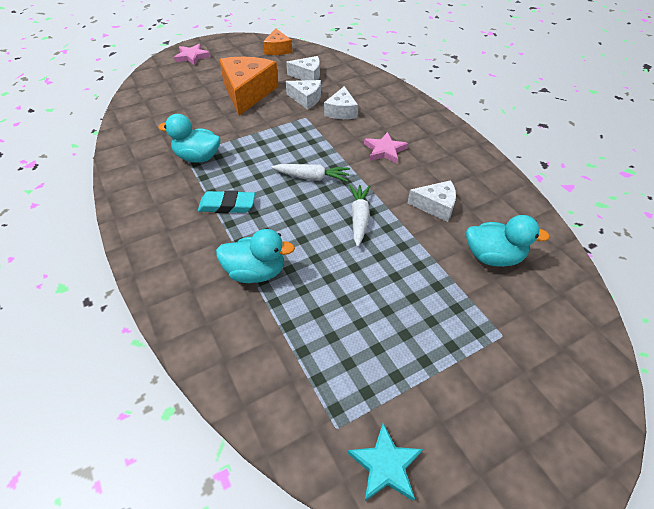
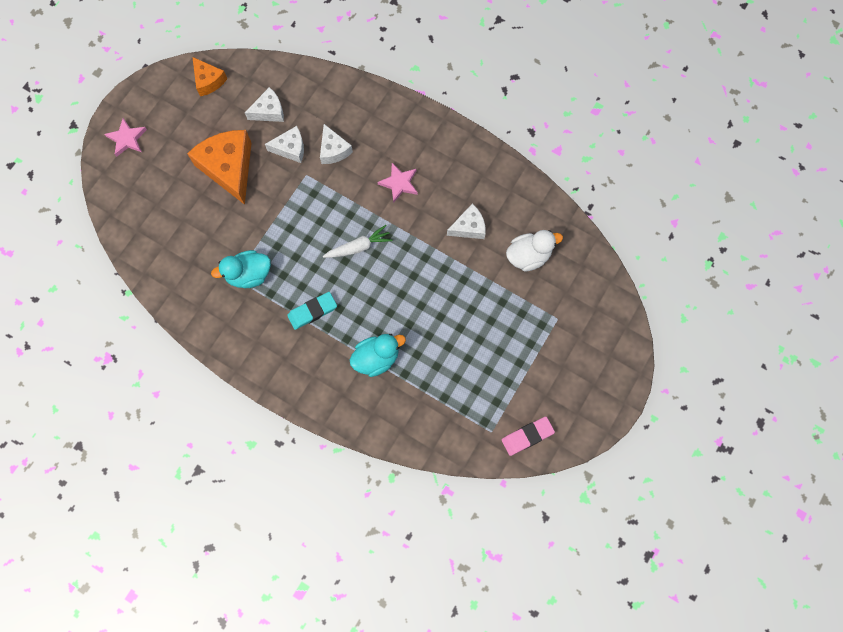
camera: 30 degrees left, 25 degrees up
(359, 218) = (419, 270): white carrot -> none
(385, 465) = (527, 436): turquoise star -> pink eraser
(493, 257) = (528, 256): turquoise duck -> white duck

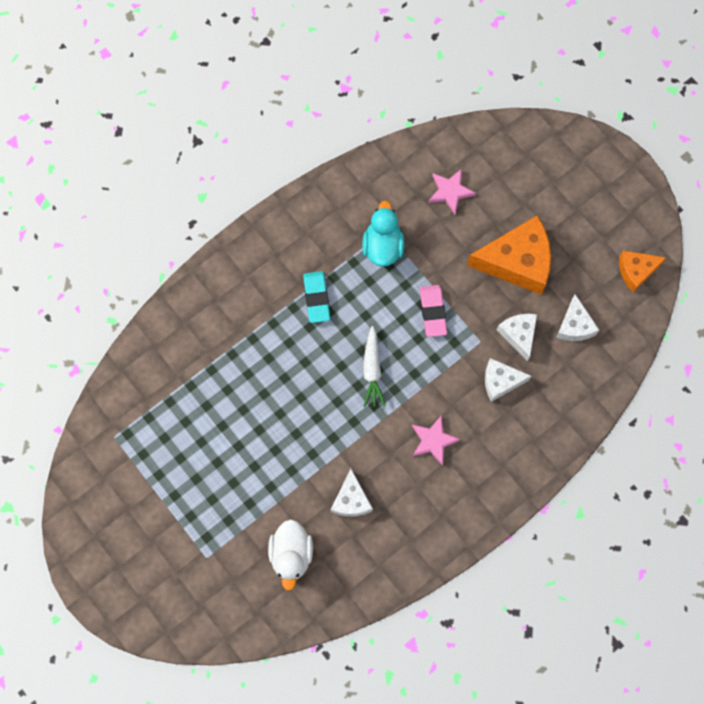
camera: 110 degrees right, 0 degrees up
(127, 139) = (589, 166): pink star -> pink star (450, 192)
(290, 148) = (519, 335): white cheese -> white cheese turned 150 degrees clockwise
(376, 358) = (240, 347): turquoise duck -> none
(527, 436) = (93, 472): pink eraser -> pink eraser (432, 312)

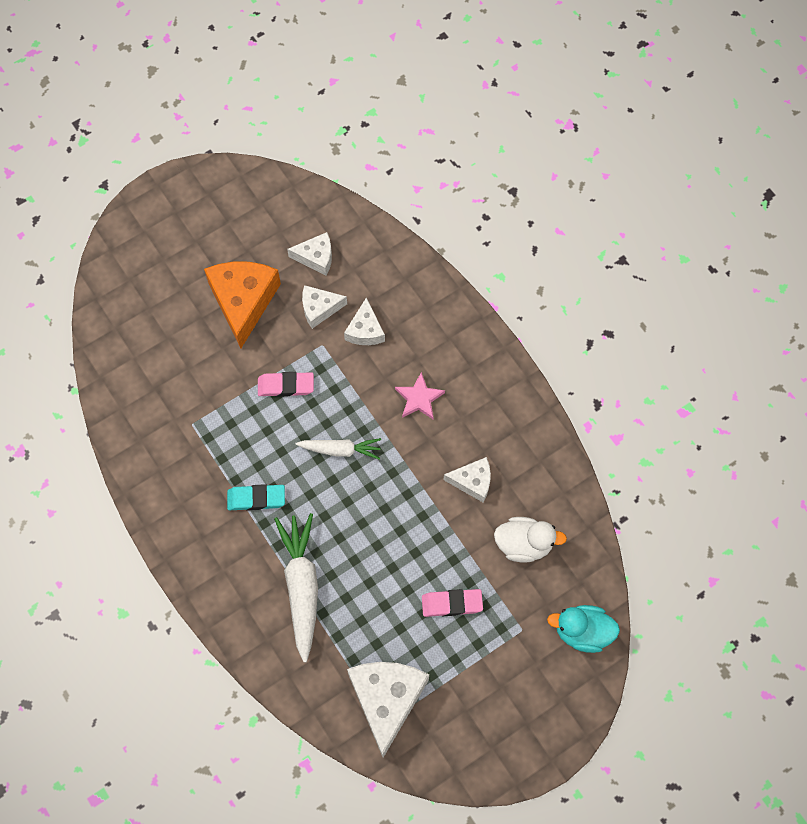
camera: 85 degrees left, 5 degrees down
(134, 436) = (387, 700): none -> white cheese
(227, 488) = (452, 604): none -> pink eraser
(235, 348) = (301, 586): none -> white carrot
(383, 246) = (208, 428): turquoise duck -> turquoise duck (582, 632)
(450, 192) = (158, 356): pink star -> none
(636, 271) = (267, 197): orange cheese -> none

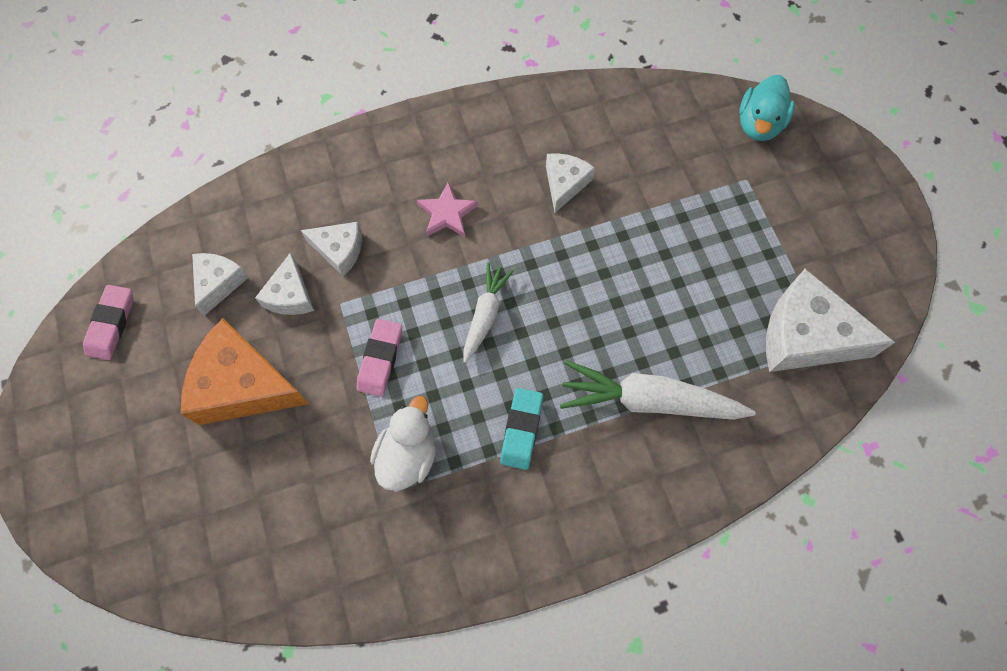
camera: 75 degrees left, 0 degrees up
(452, 604) = (704, 240): pink eraser -> pink eraser (111, 324)
(524, 544) = (650, 153): white duck -> white duck (408, 455)

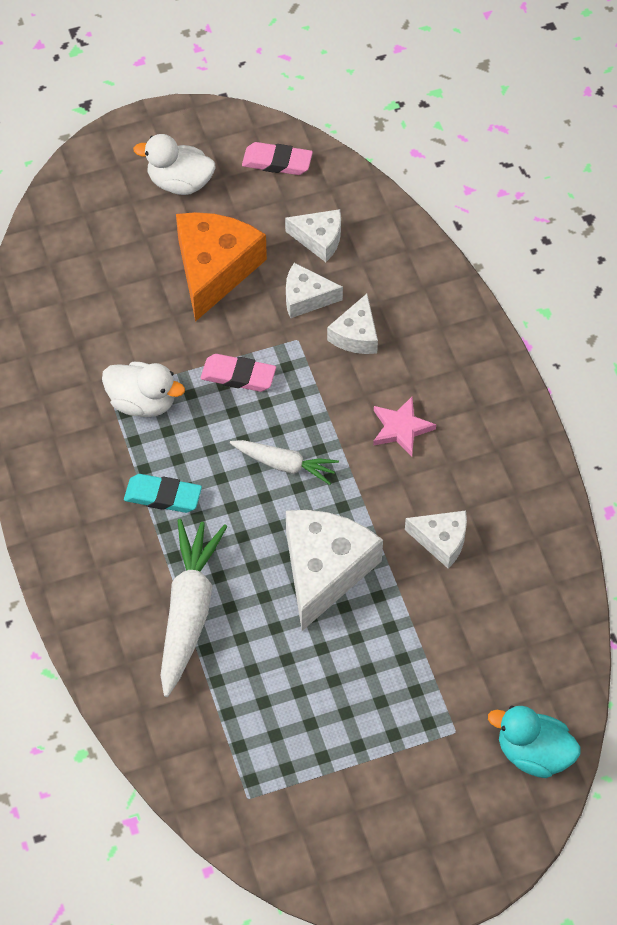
camera: 90 degrees right, 10 degrees down
(121, 425) = (180, 183): none -> white duck
(805, 336) = (257, 771): white cheese -> white cheese (324, 570)

